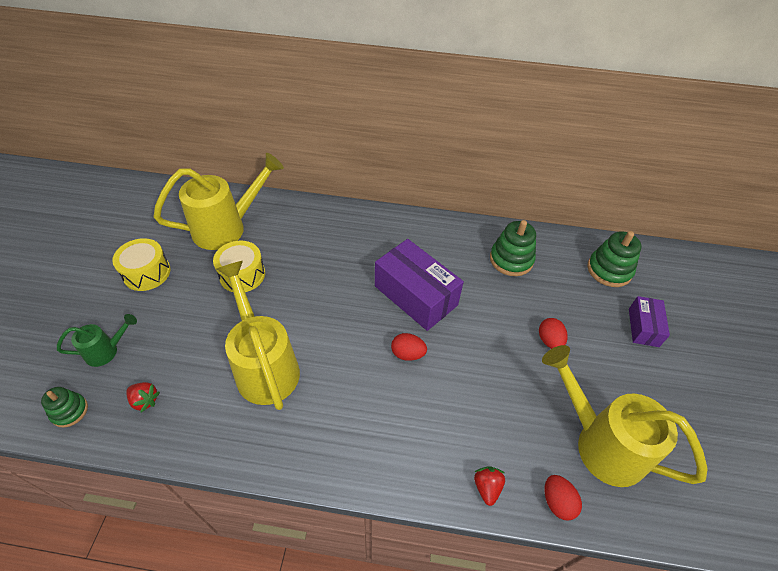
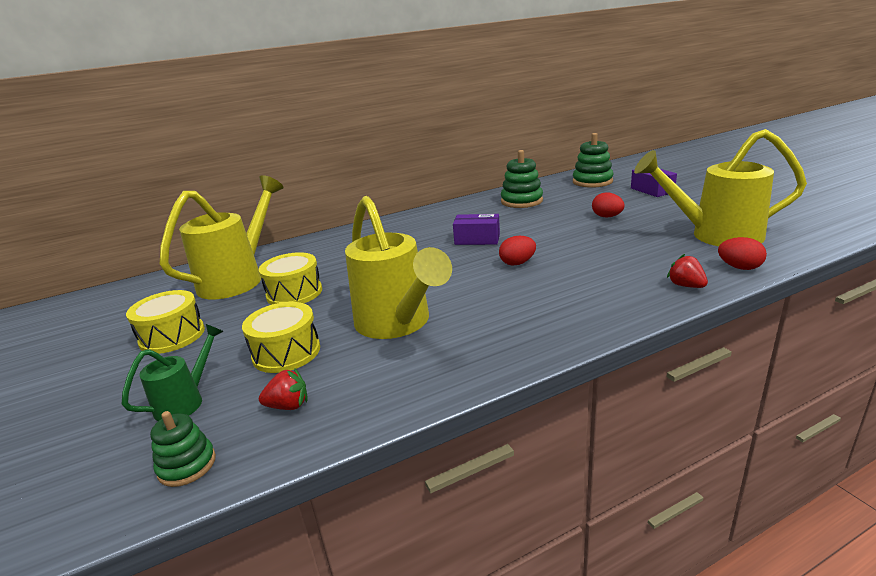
camera: 30 degrees left, 25 degrees down
(185, 344) = (286, 352): none -> yellow drum
(264, 365) = (397, 324): yellow watering can -> yellow watering can turned 150 degrees counterclockwise
(415, 295) = (477, 239): purple box -> purple box, size x0.55

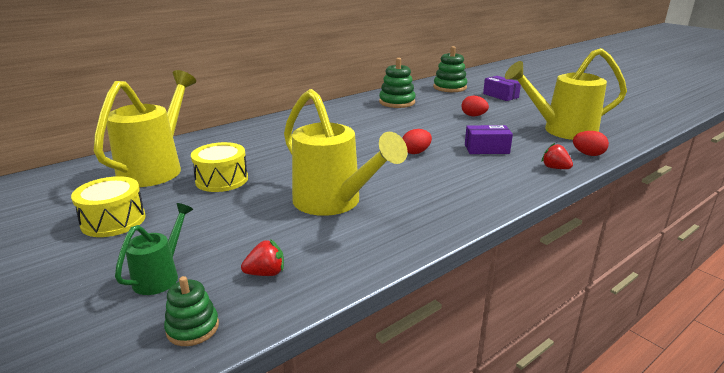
camera: 15 degrees left, 0 degrees up
(286, 352) = (240, 230): yellow drum -> none
(477, 239) = (372, 133): purple box -> purple box (486, 149)

